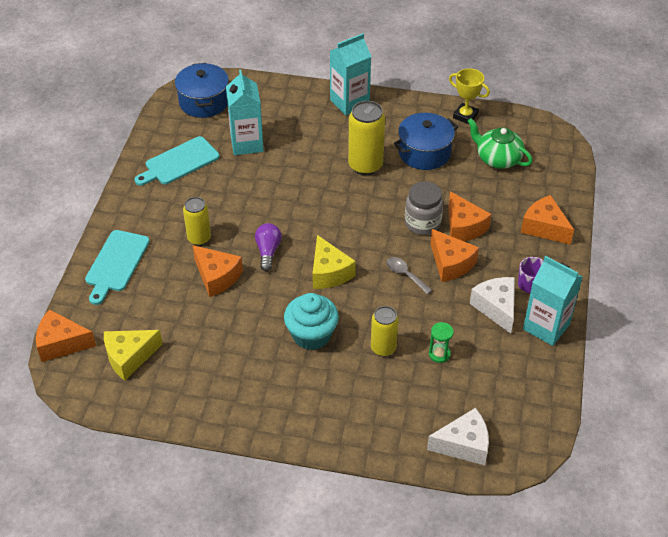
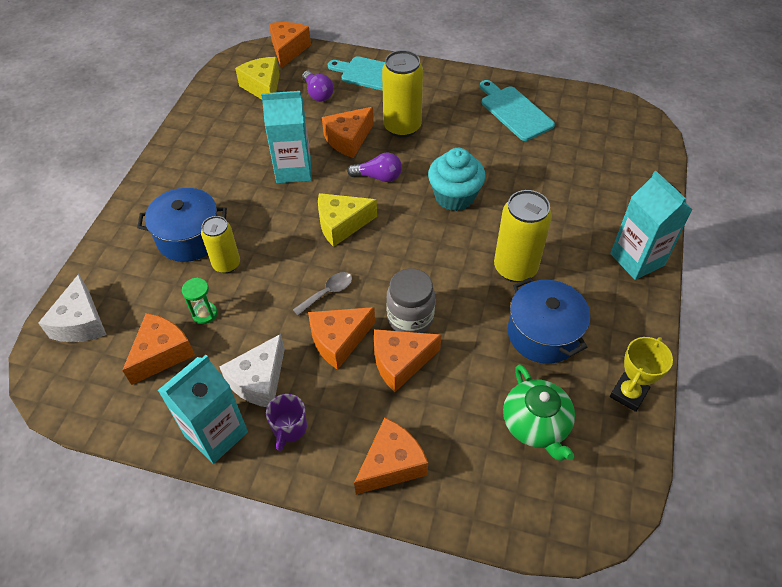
camera: 95 degrees right, 5 degrees up
(143, 308) = (318, 93): none -> purple light bulb
(199, 238) = (402, 127): yellow can -> yellow can, size x1.55
(204, 102) = (616, 128): blue pot -> blue pot (189, 237)
(247, 143) = (548, 162): turquoise carton -> turquoise carton (293, 170)
(311, 335) = (258, 207): turquoise cupcake -> turquoise cupcake (454, 196)
(484, 376) = (162, 354): none -> orange cheese
(496, 307) = (259, 381): white cheese -> white cheese turned 135 degrees clockwise
(498, 158) = (536, 424): green teapot -> green teapot turned 120 degrees clockwise

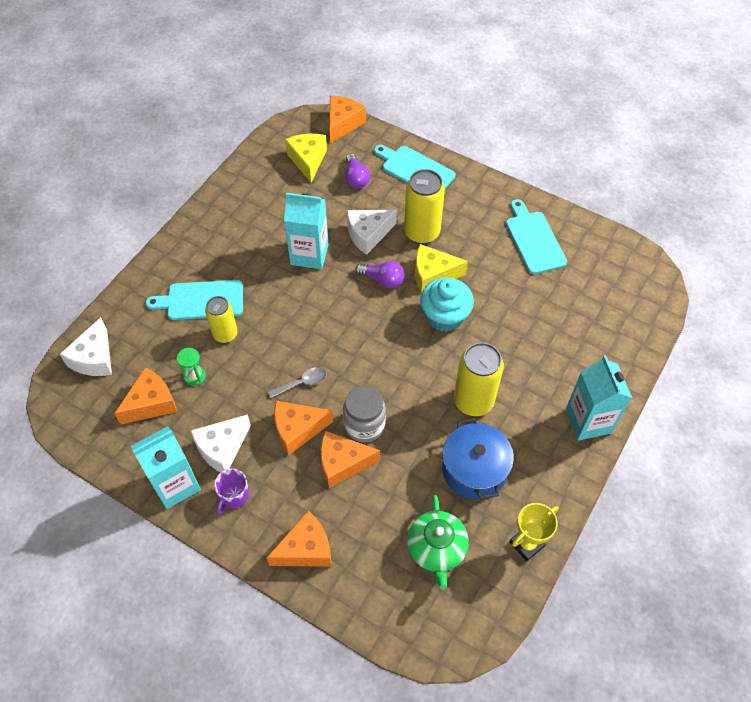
camera: 15 degrees right, 5 degrees up
(189, 237) = (201, 300): blue pot -> turquoise cutting board
(341, 225) = (334, 320): yellow cheese -> yellow cheese (433, 275)
(348, 140) = (368, 234): orange cheese -> white cheese

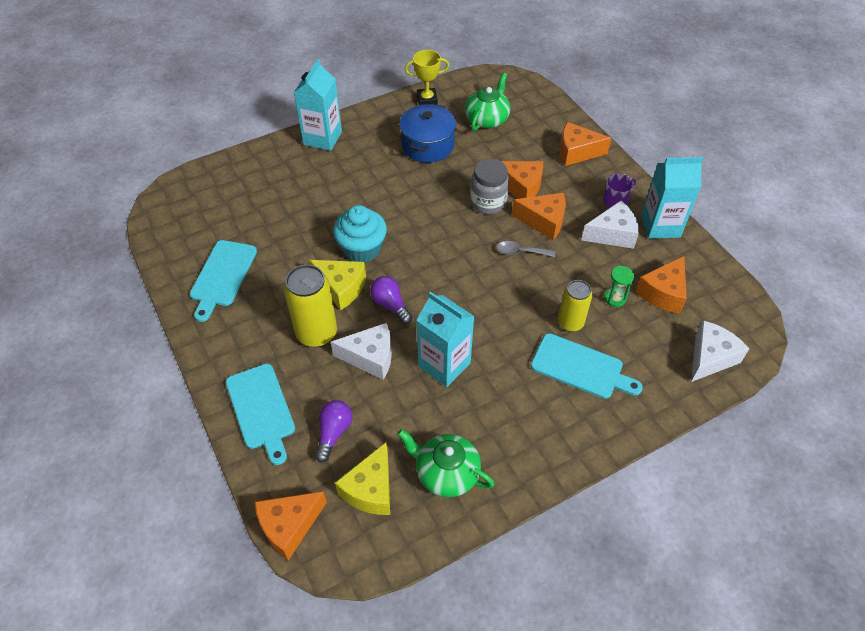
camera: 150 degrees left, 5 degrees down
(151, 403) = (663, 293): orange cheese -> orange cheese turned 45 degrees counterclockwise
(265, 189) = (446, 473): none -> green teapot
(473, 401) = (392, 182): yellow can -> none

